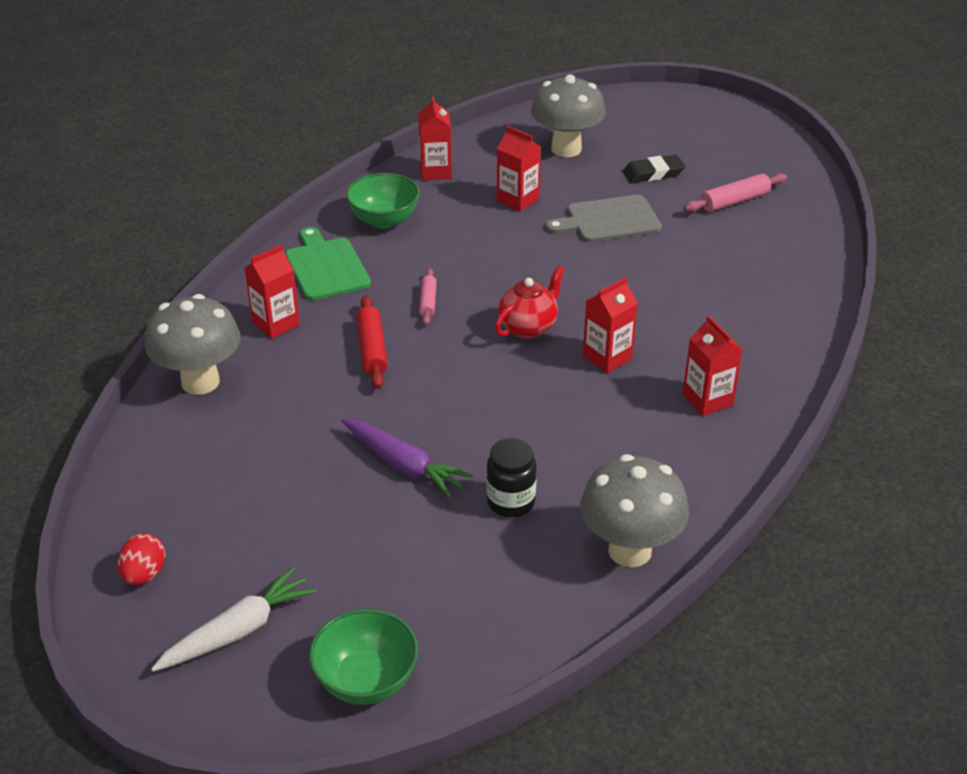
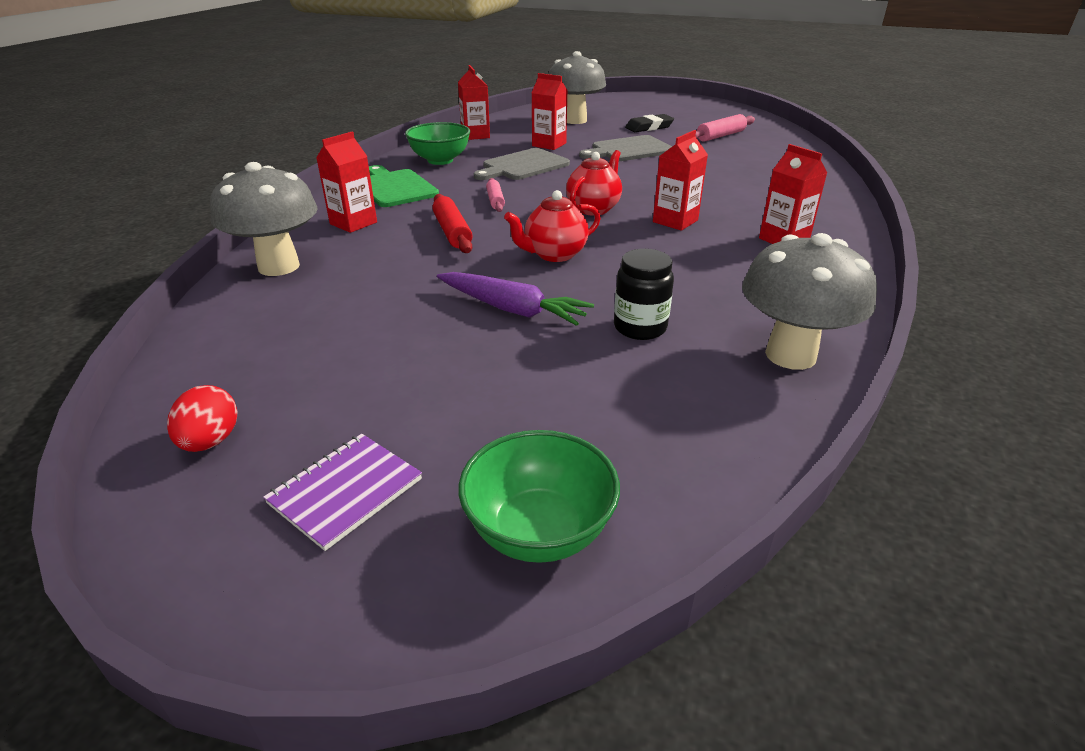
camera: 10 degrees left, 5 degrees down
(238, 631) = (345, 491): white carrot -> purple notebook
(464, 395) = (554, 254): none -> red teapot
(475, 240) = (523, 166): none -> grey cutting board

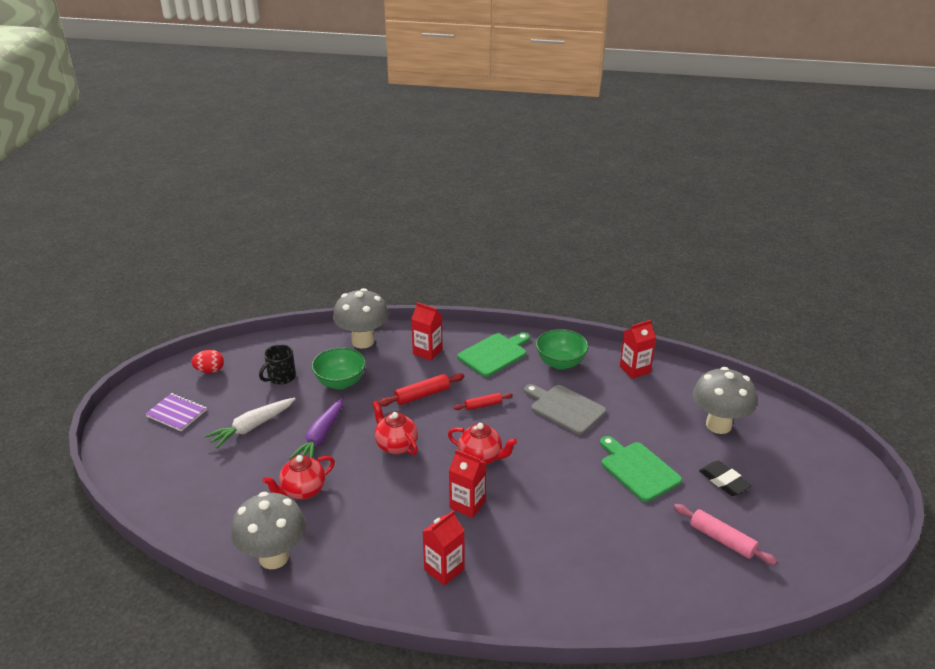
camera: 80 degrees right, 0 degrees up
(316, 345) = (281, 377): none -> black mug
(454, 379) = (252, 427): none -> white carrot
(495, 201) = (483, 405): pink rolling pin -> red rolling pin
(539, 531) = (148, 468): green bowl -> green bowl (340, 382)
(549, 144) = (629, 416): red carton -> none
(629, 150) = (638, 469): grey cutting board -> green cutting board
(640, 328) = (302, 491): black jar -> red teapot

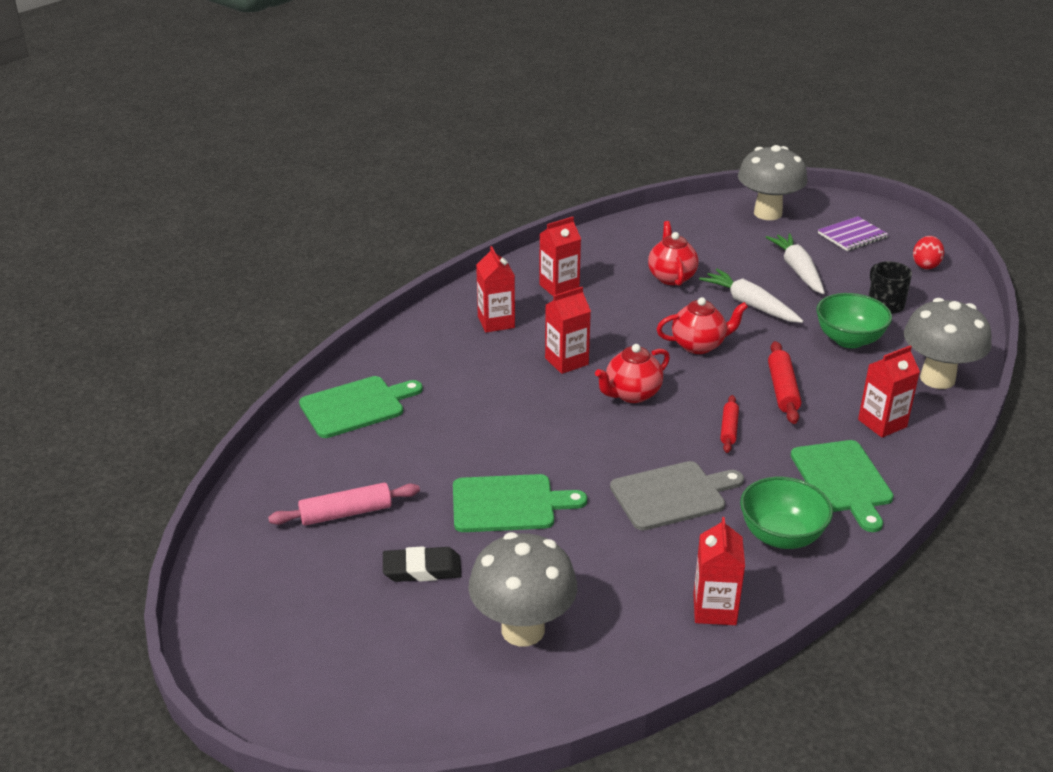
camera: 120 degrees right, 0 degrees up
(274, 557) = (595, 247): grey mushroom -> grey mushroom (767, 213)
(321, 437) = (750, 304): purple carrot -> white carrot
(361, 553) = (559, 287): none -> red carton
(621, 599) = (356, 406): none -> green cutting board

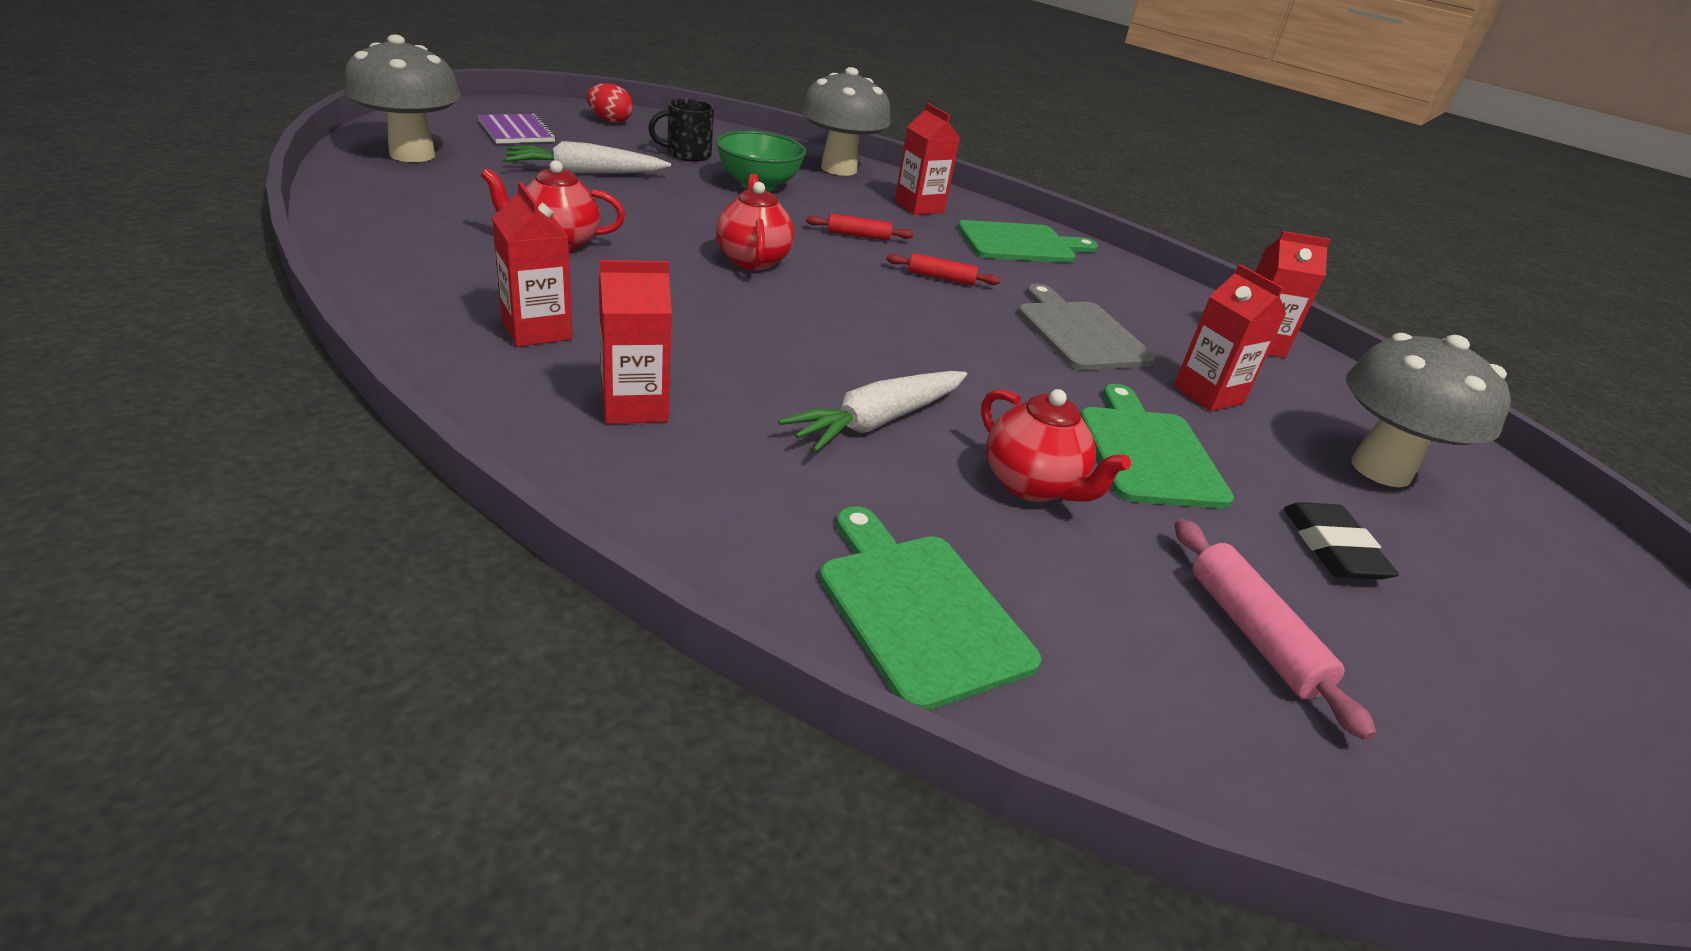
camera: 95 degrees left, 0 degrees up
(566, 361) = (778, 357): red carton -> red carton (1208, 395)
(631, 394) = (869, 322): red teapot -> red teapot (1032, 485)
(750, 304) = (659, 213): white carrot -> white carrot (877, 421)
(781, 536) = (1123, 289): green bowl -> none
(782, 390) = (858, 235): red rolling pin -> red rolling pin, size x0.65

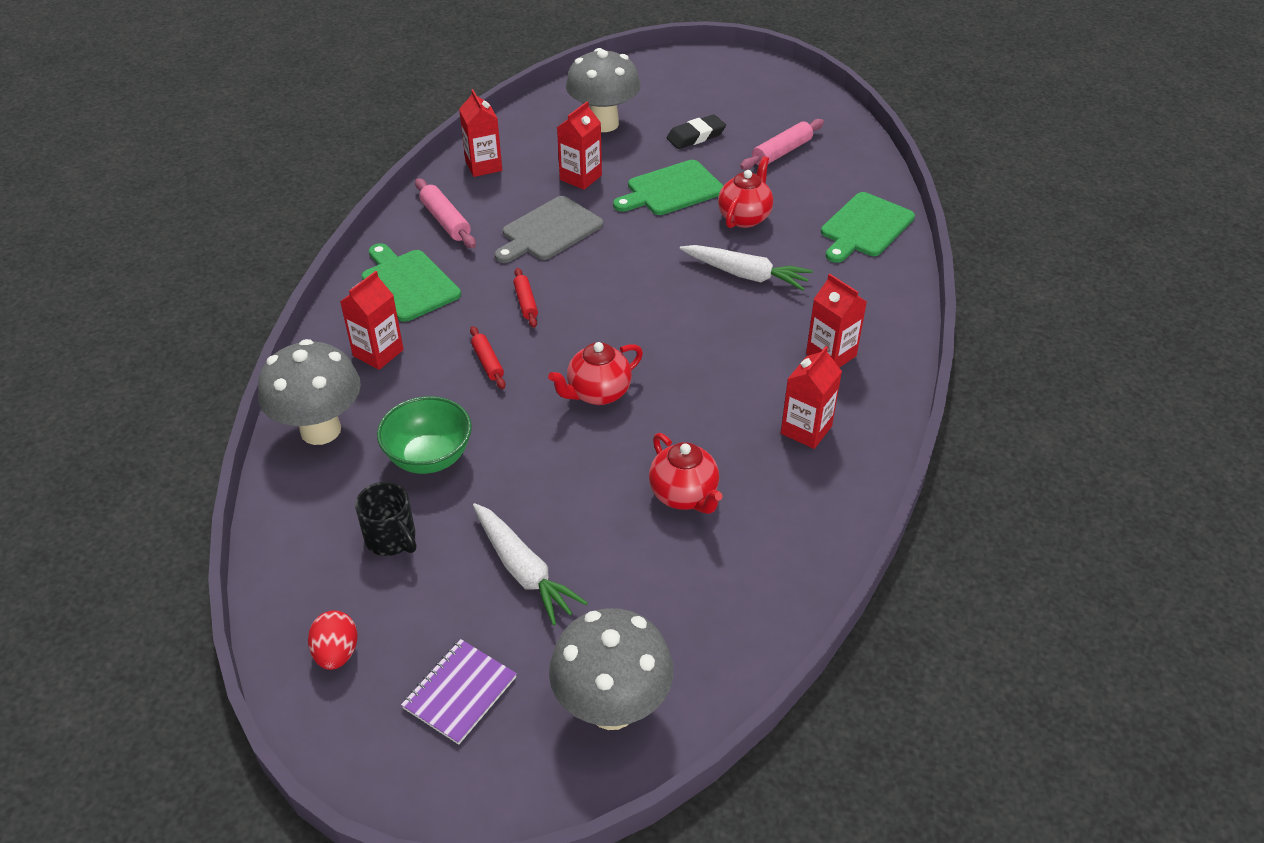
camera: 110 degrees left, 10 degrees up
(1132, 289) = (445, 221): none -> pink rolling pin

